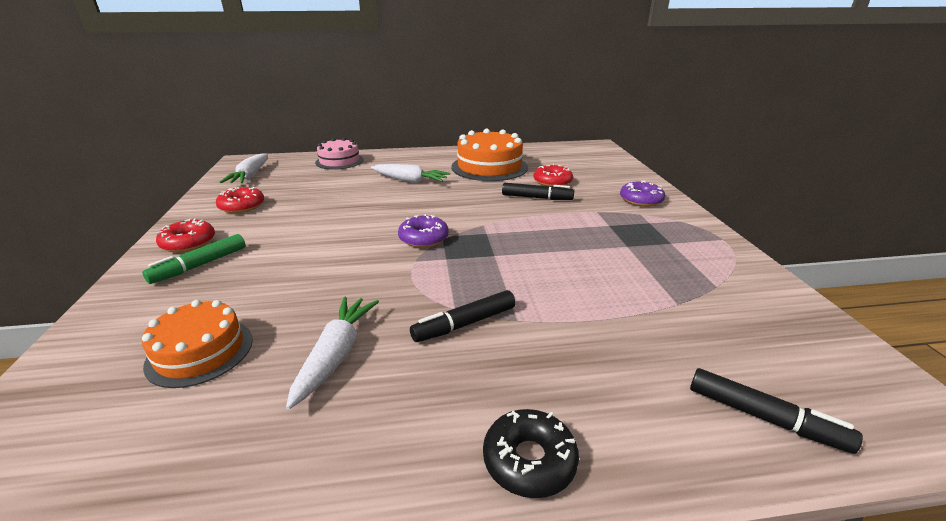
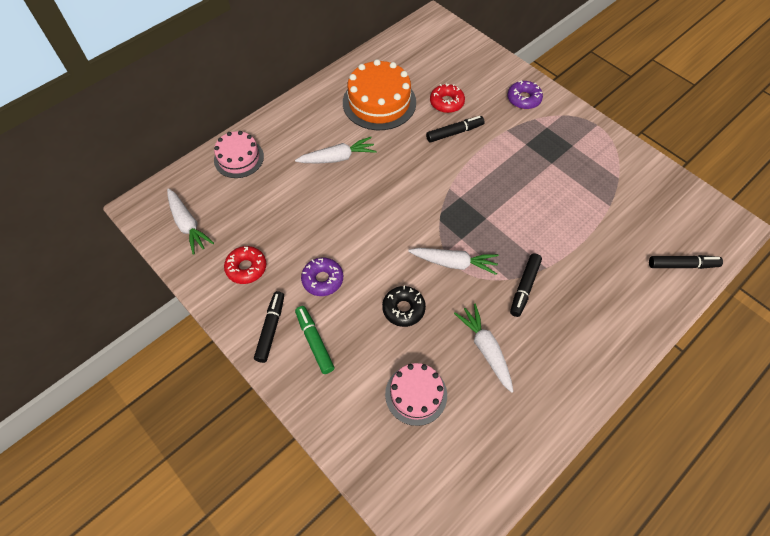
camera: 35 degrees left, 30 degrees up
(188, 243) = (271, 329): red donut -> black marker
(200, 265) = (314, 342): green marker -> green marker turned 150 degrees clockwise
(200, 351) = (416, 394): orange cake -> pink cake
(412, 271) = (454, 263): none -> white carrot
(423, 238) = (427, 226): purple donut -> purple donut (322, 279)
(529, 460) = (617, 345): black donut -> black donut (403, 309)

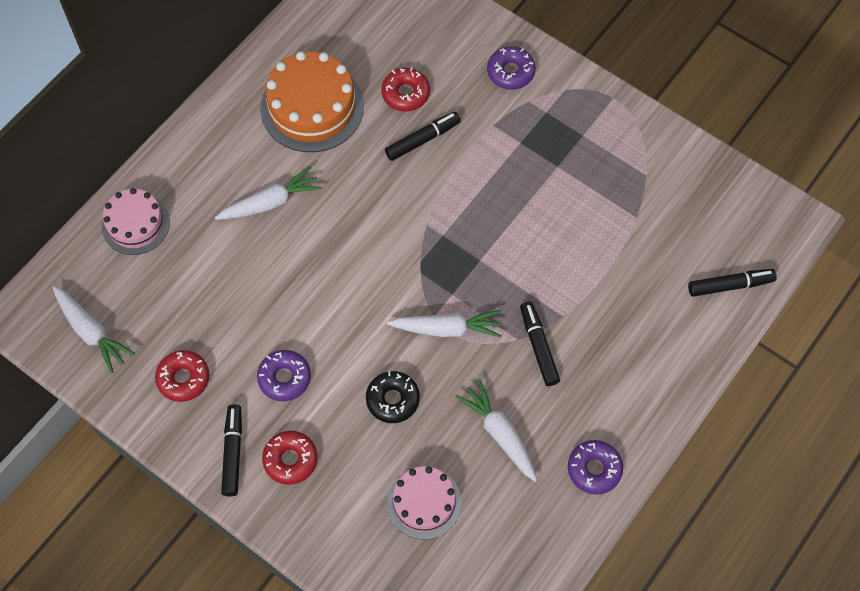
camera: 10 degrees left, 5 degrees up
(314, 342) = (290, 460): green marker -> red donut
(524, 287) = (538, 347): black marker -> black marker turned 150 degrees clockwise
(561, 391) = (594, 469): none -> purple donut

